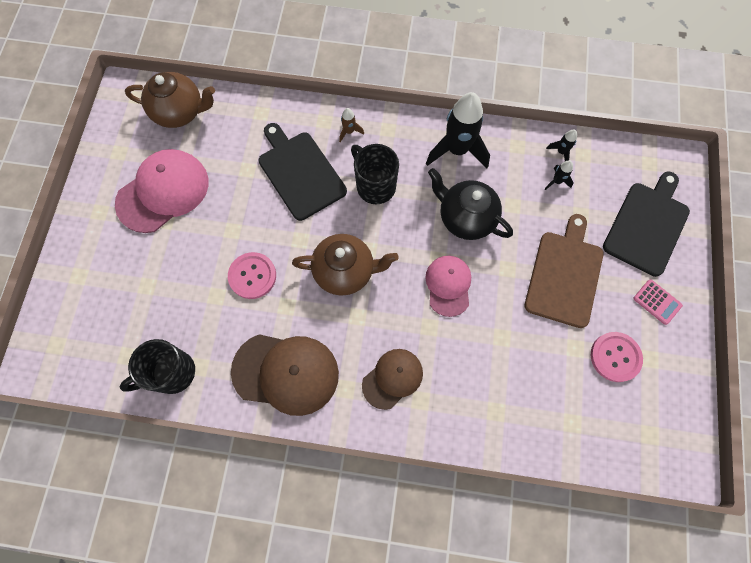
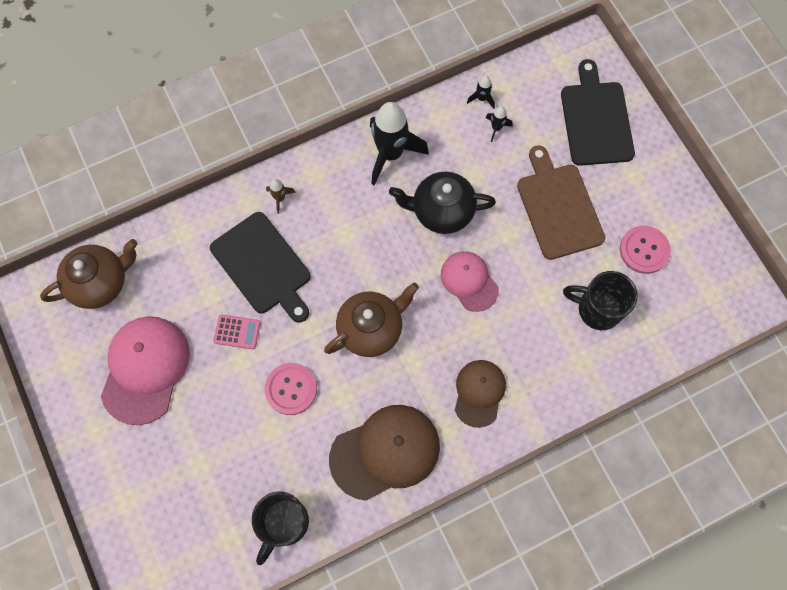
camera: 35 degrees left, 0 degrees up
(300, 172) = (263, 266): black cutting board -> black cutting board turned 150 degrees counterclockwise
(375, 186) = (341, 234): black mug -> black mug (597, 309)
(657, 302) = (646, 181): pink calculator -> pink calculator (237, 332)

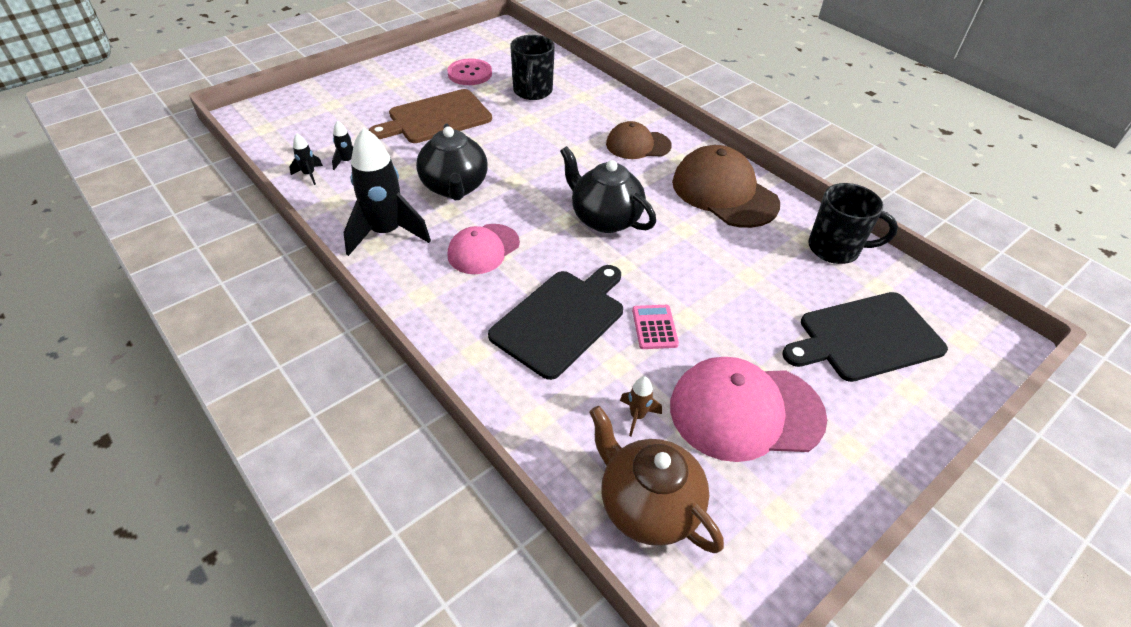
camera: 105 degrees left, 25 degrees down
(280, 198) = (462, 321): brown rocket -> brown rocket (637, 416)
(291, 389) = (698, 268): pink button -> none
(371, 329) = (604, 218): brown teapot -> black teapot
(469, 281) = (529, 161): pink cap -> pink cap (483, 249)
(596, 119) = (335, 104): black cutting board -> black cutting board (866, 337)

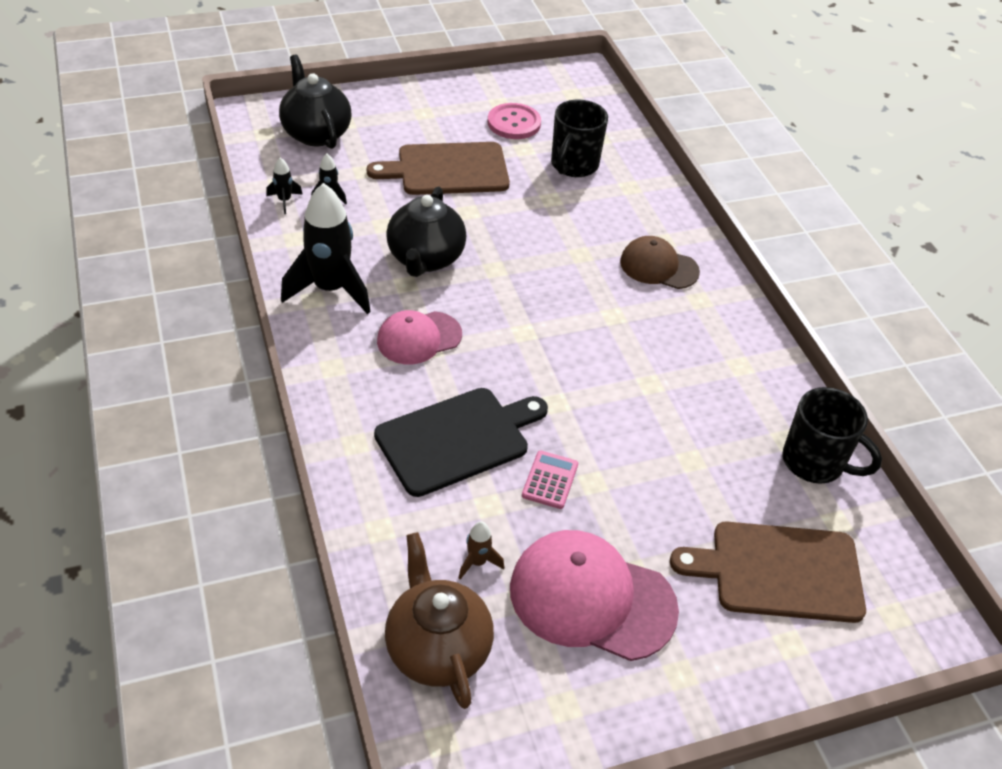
camera: 20 degrees right, 0 degrees up
(604, 218) = (567, 344): black teapot -> black teapot (316, 133)
(724, 193) = (725, 355): brown cap -> none
(866, 337) = (779, 571): black cutting board -> brown cutting board

